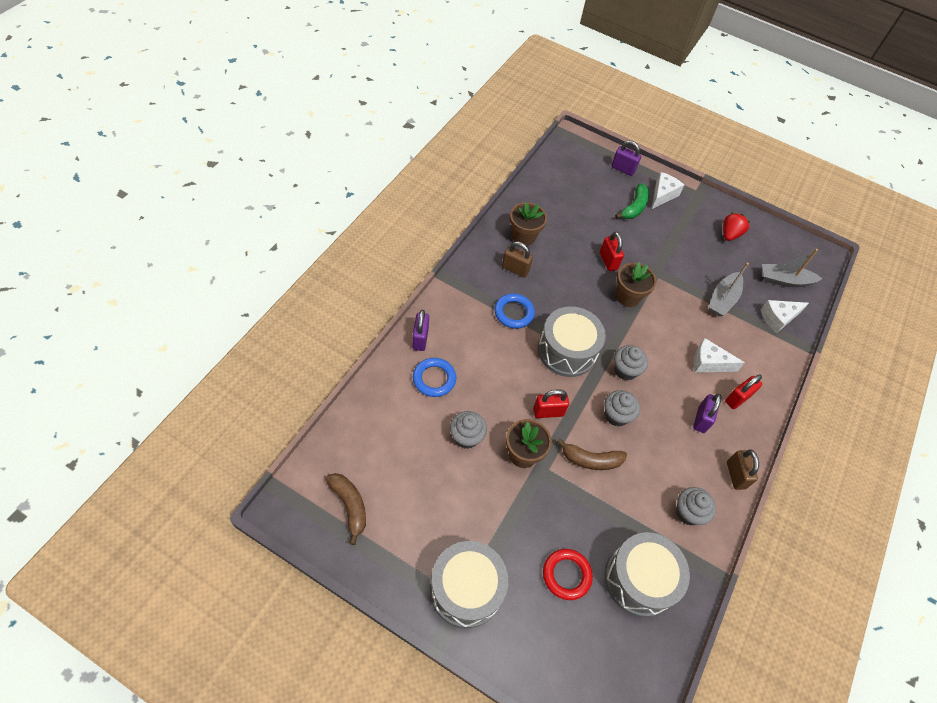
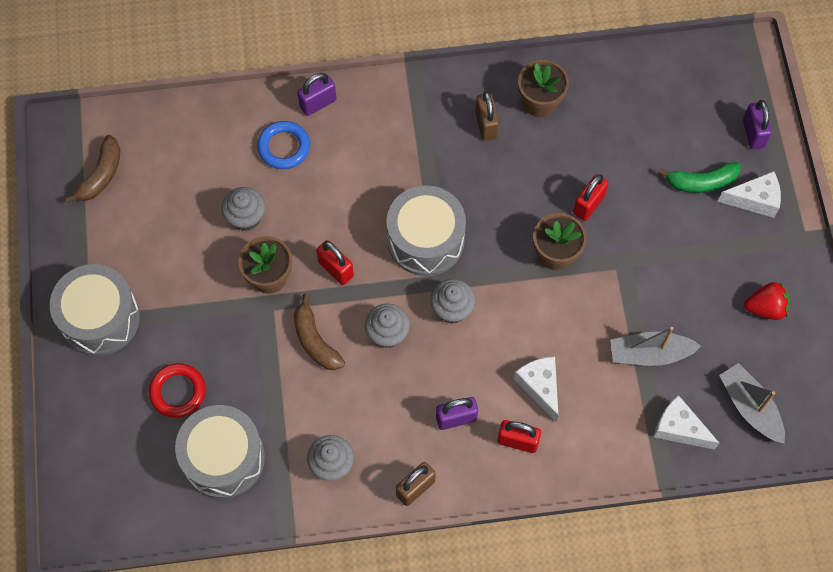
camera: 60 degrees right, 10 degrees up
(514, 313) = (427, 161): blue ring -> none

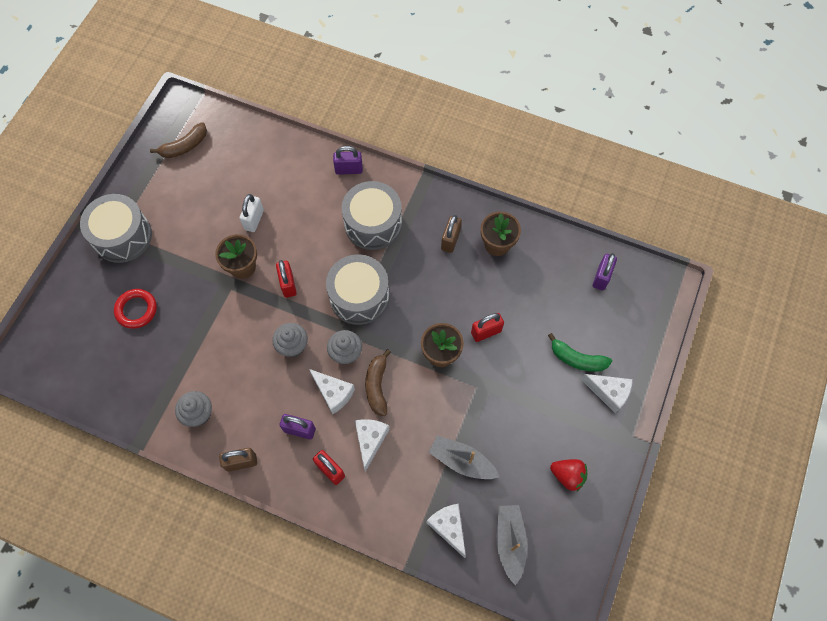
camera: 30 degrees right, 0 degrees up
(223, 458) = (134, 369): grey drum -> grey drum (373, 224)
(246, 217) = (254, 220): grey cupcake -> white padlock
(284, 147) = (308, 187): blue ring -> none
(315, 340) = (243, 324): brown banana -> brown banana (377, 386)
(467, 359) = (333, 393): none -> white cheese
(753, 133) = (637, 344): purple padlock -> purple padlock (601, 277)

